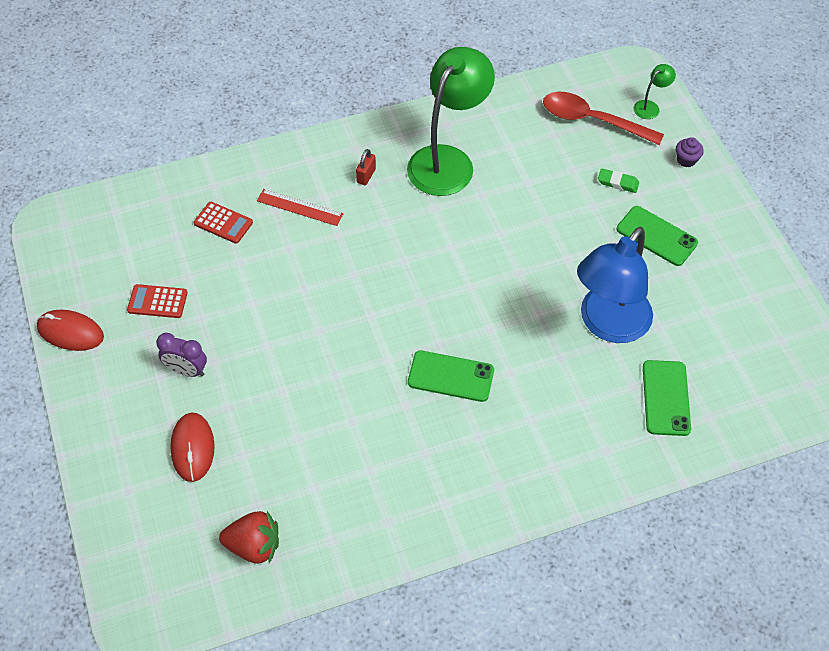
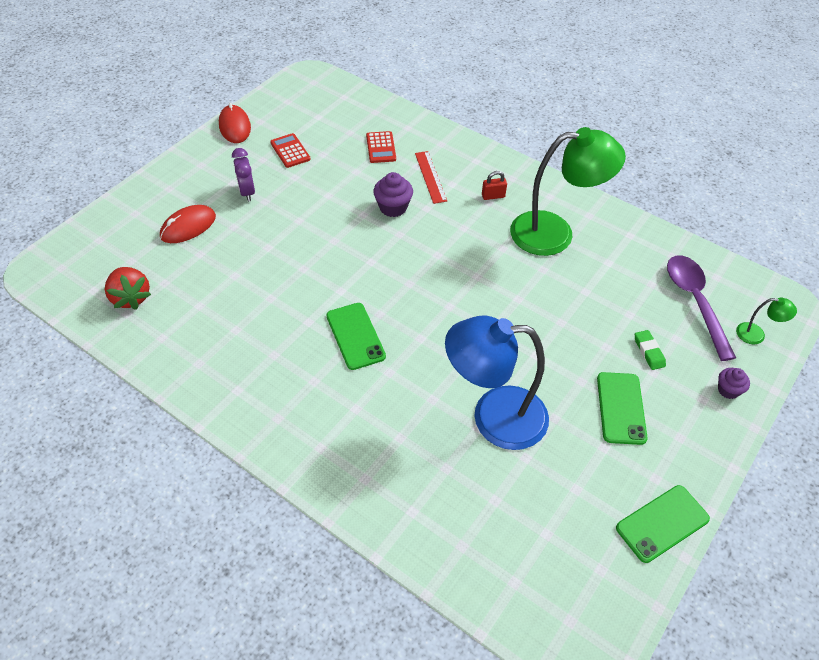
camera: 55 degrees right, 5 degrees down
(315, 260) = (393, 207): none -> purple cupcake
(592, 120) = (695, 302): red spoon -> purple spoon
(666, 398) = (454, 499): green phone -> green phone (662, 523)

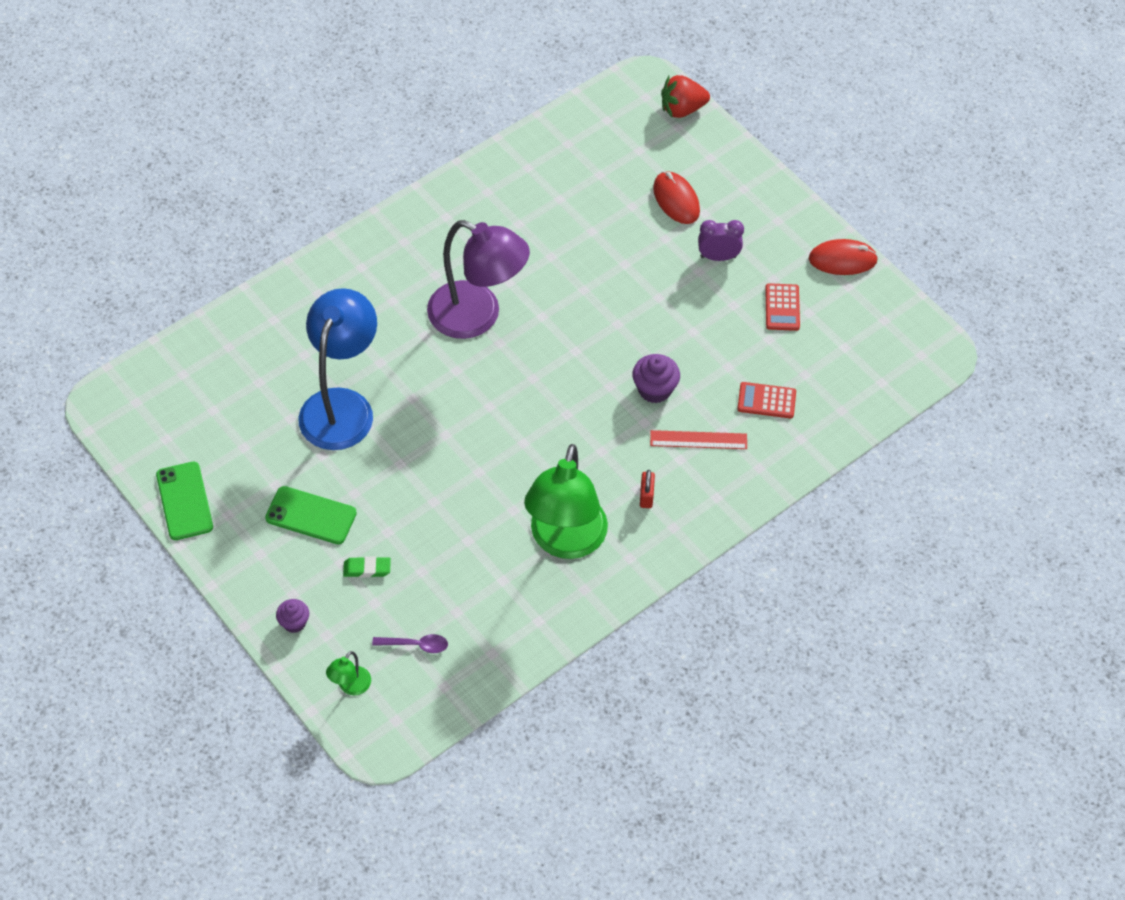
camera: 105 degrees right, 5 degrees up
(131, 297) = (587, 147): red strawberry -> red strawberry (682, 109)
(290, 151) = (782, 307): red calculator -> red calculator turned 105 degrees clockwise
(355, 336) = (477, 317): green phone -> purple lamp
(695, 302) = (415, 645): purple spoon -> purple spoon, size x0.49

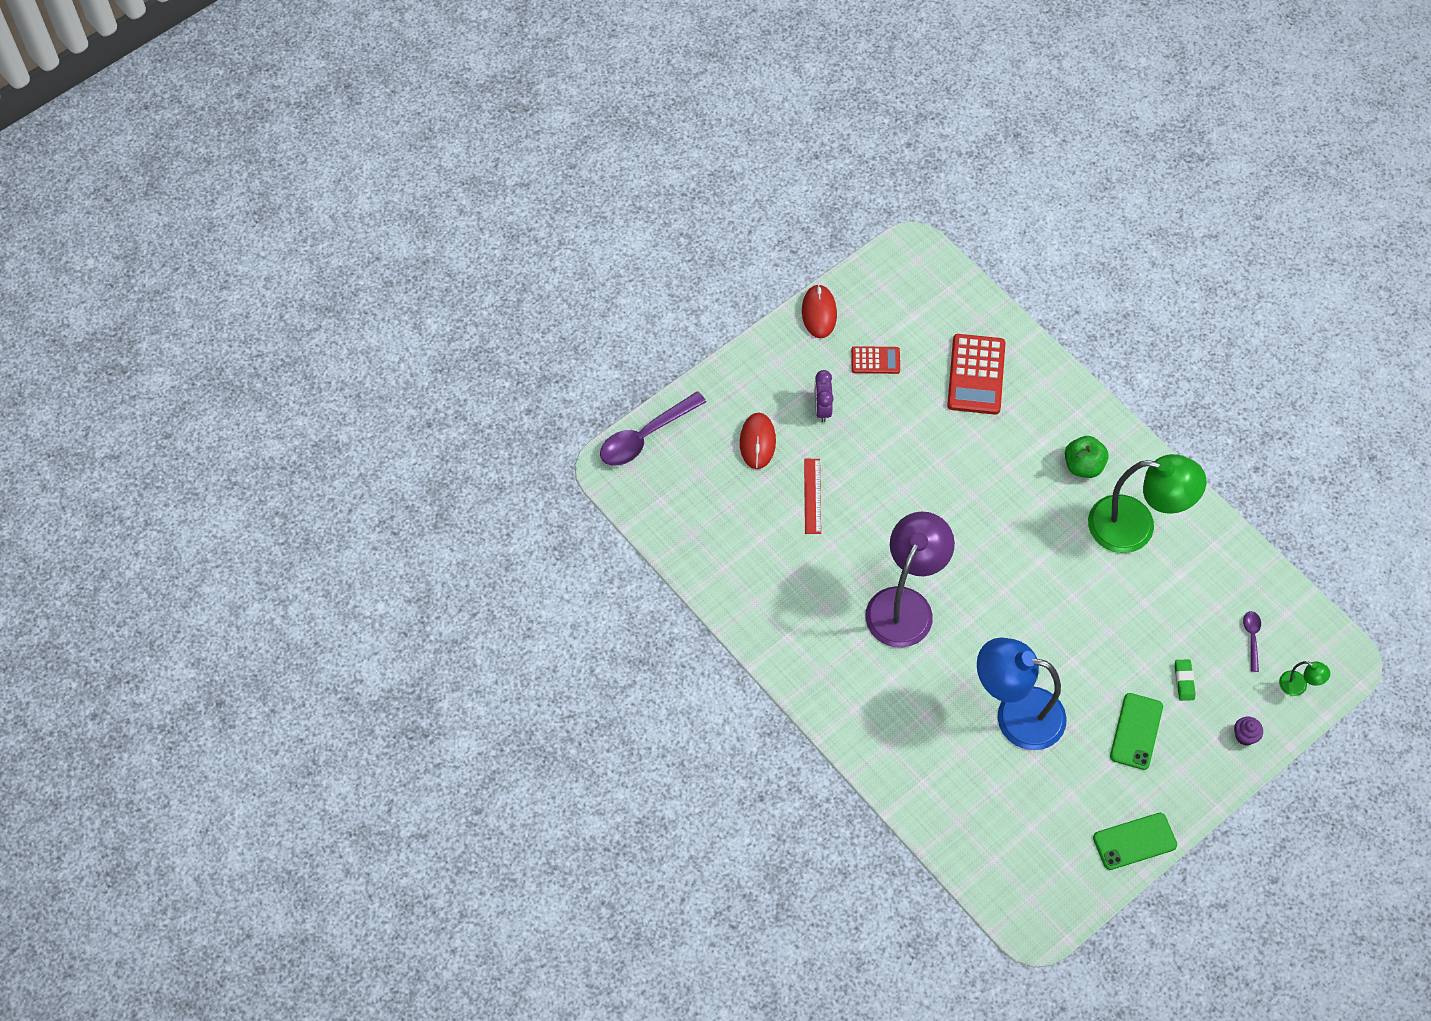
camera: 90 degrees left, 5 degrees up
(646, 496) = (1083, 466): red padlock -> green apple
(654, 389) = (972, 459): purple cupcake -> none
(676, 200) = (757, 442): red mouse -> red mouse turned 60 degrees counterclockwise
(682, 109) = (645, 436): red strawberry -> purple spoon
(698, 440) = (1022, 426): red ruler -> red ruler (812, 496)
(766, 401) = (976, 375): red calculator -> red calculator, size x1.77

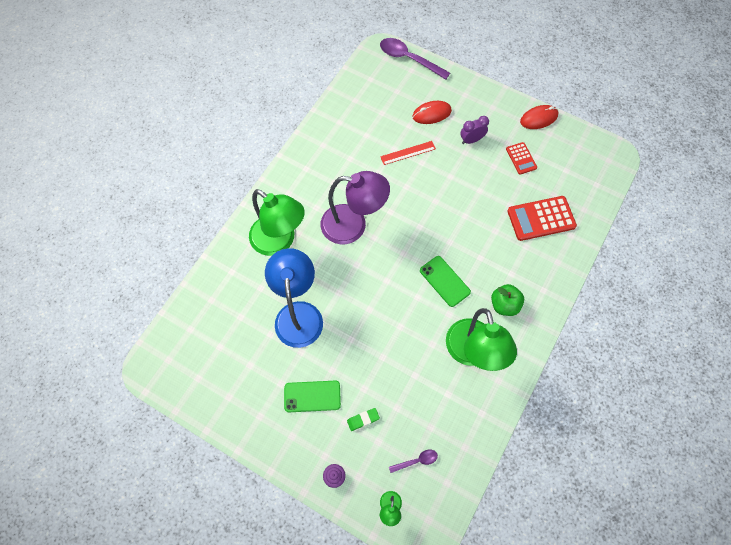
camera: 70 degrees right, 5 degrees up
(896, 707) = (279, 241): none -> green lamp
(1134, 841) = (228, 417): green phone -> green phone (444, 281)

